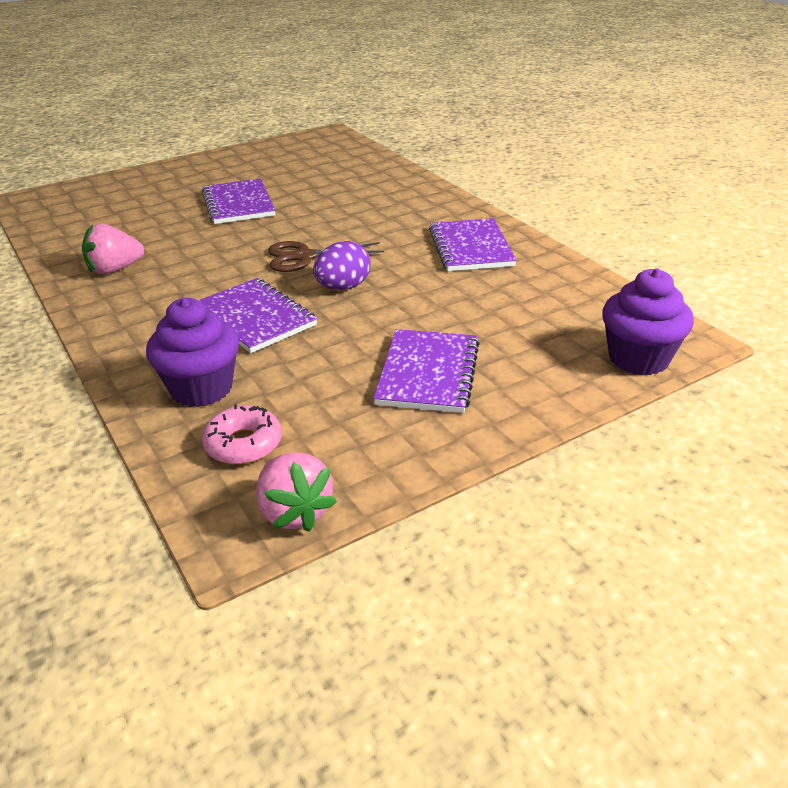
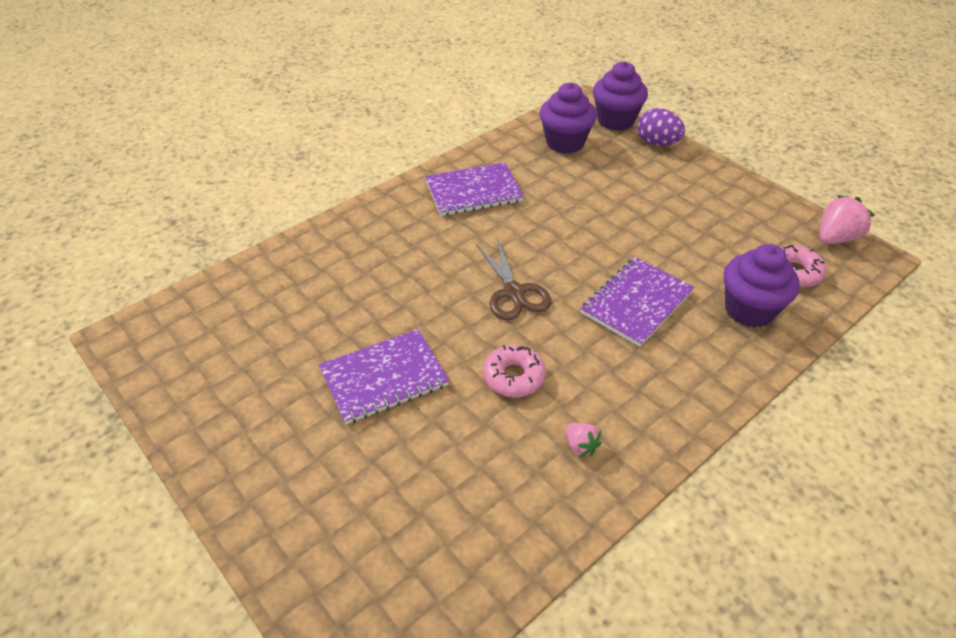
camera: 100 degrees left, 10 degrees up
(115, 269) = (580, 446): pink strawberry -> pink strawberry, size x0.56
(204, 249) = (514, 377): none -> pink donut
(343, 287) = (566, 257): purple egg -> purple egg (657, 143)
(428, 373) = (672, 200): purple notebook -> none
(573, 311) = (565, 142): none -> purple cupcake

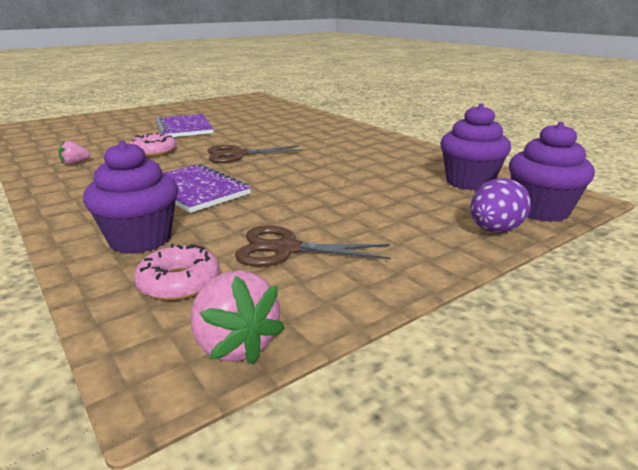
camera: 95 degrees right, 20 degrees down
(473, 192) = (372, 148): purple notebook -> none
(727, 231) = (286, 249): none -> brown scissors

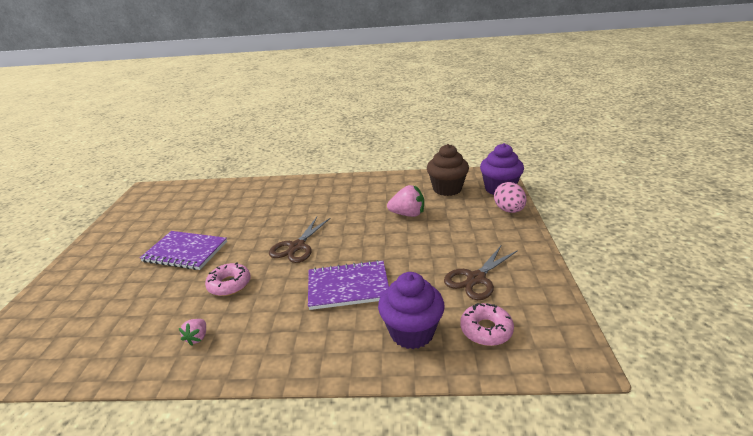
camera: 50 degrees left, 5 degrees up
(235, 345) = (562, 327): pink strawberry -> pink strawberry (407, 214)
(469, 182) = (447, 189): purple cupcake -> brown cupcake
(494, 230) = (509, 210): purple egg -> pink egg

